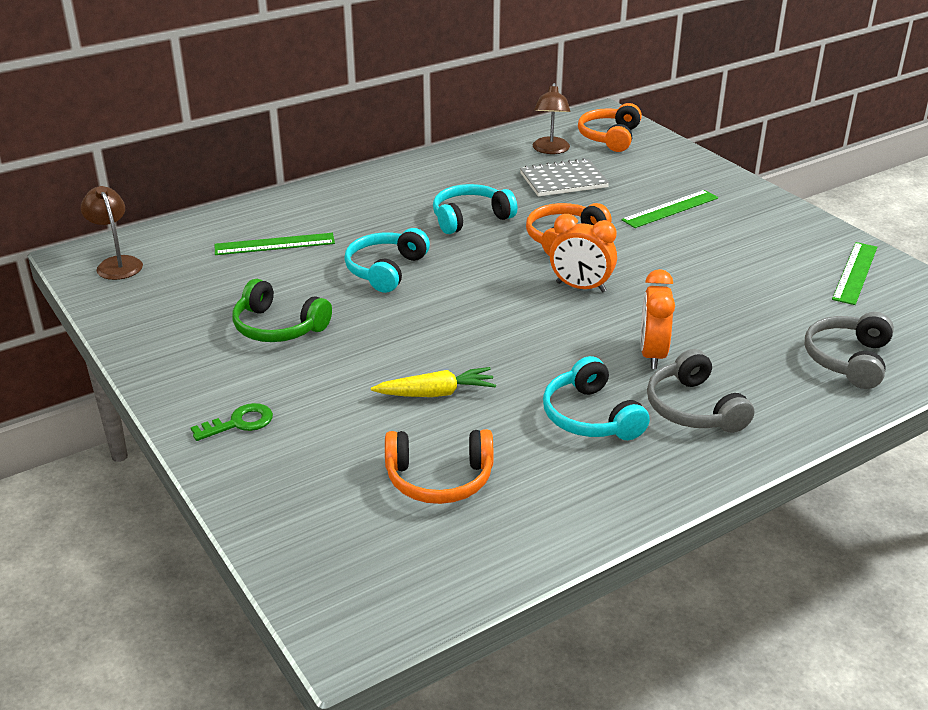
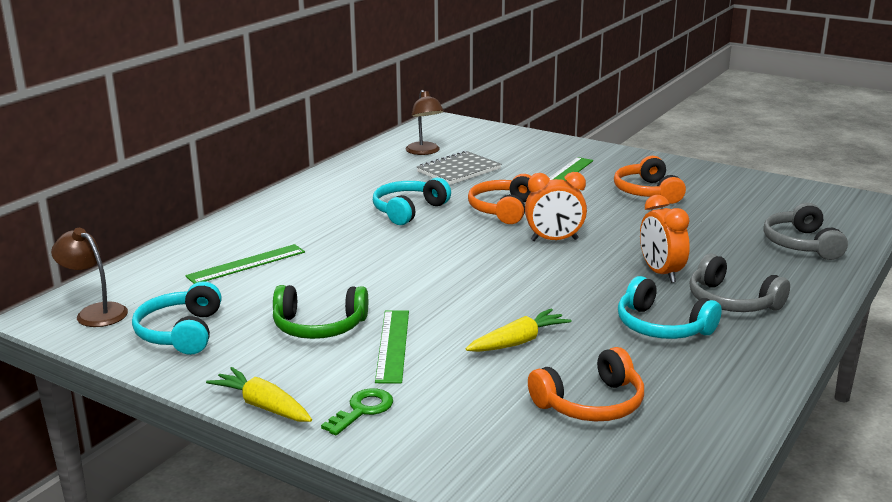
camera: 25 degrees left, 10 degrees down
(166, 394) = (263, 406): none -> yellow carrot
(385, 270) = (373, 262): turquoise headphones -> turquoise headphones (180, 332)
(609, 137) = (464, 135): orange headphones -> orange headphones (647, 192)
(855, 273) = (743, 189): green ruler -> green ruler (393, 345)

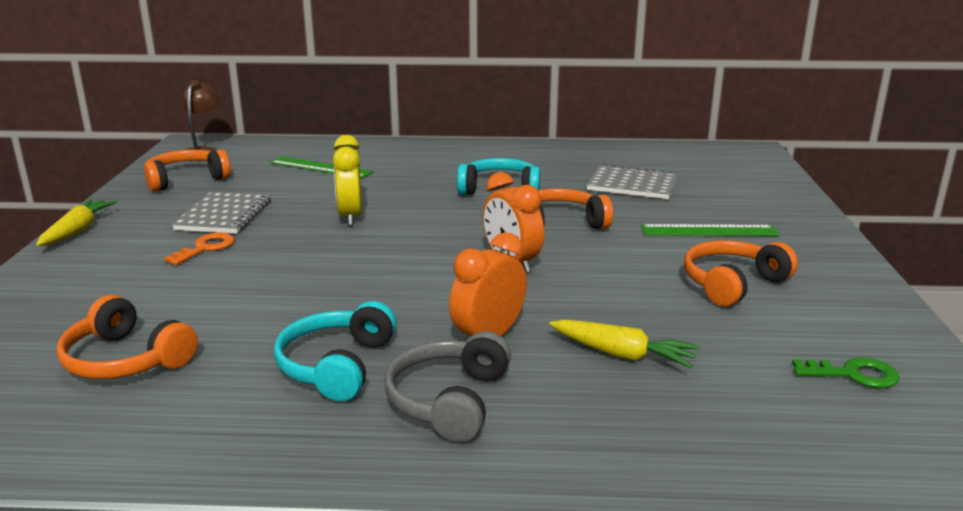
camera: 60 degrees right, 0 degrees up
(180, 332) = (186, 179): turquoise headphones -> orange headphones
(319, 327) = (224, 215): green headphones -> grey notebook
(362, 410) = (81, 264): green key -> green key (853, 374)
(393, 345) = (206, 248): green ruler -> orange key
(395, 274) = (350, 217): none -> yellow clock
(424, 152) = (655, 163): brown lamp -> none
(518, 342) = (245, 297): yellow carrot -> yellow carrot (622, 354)
(801, 244) = (714, 426): grey headphones -> none

